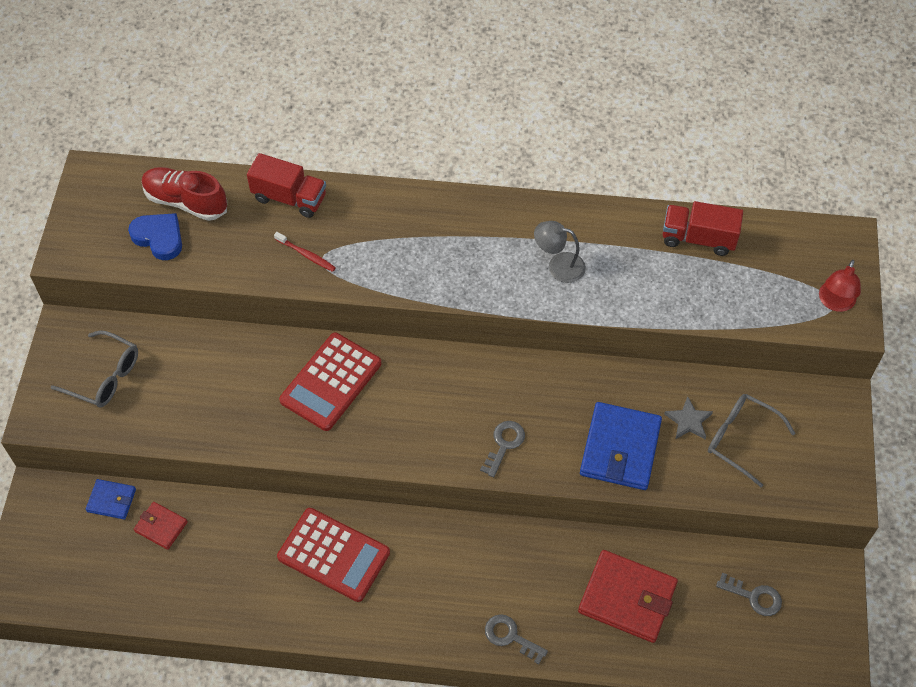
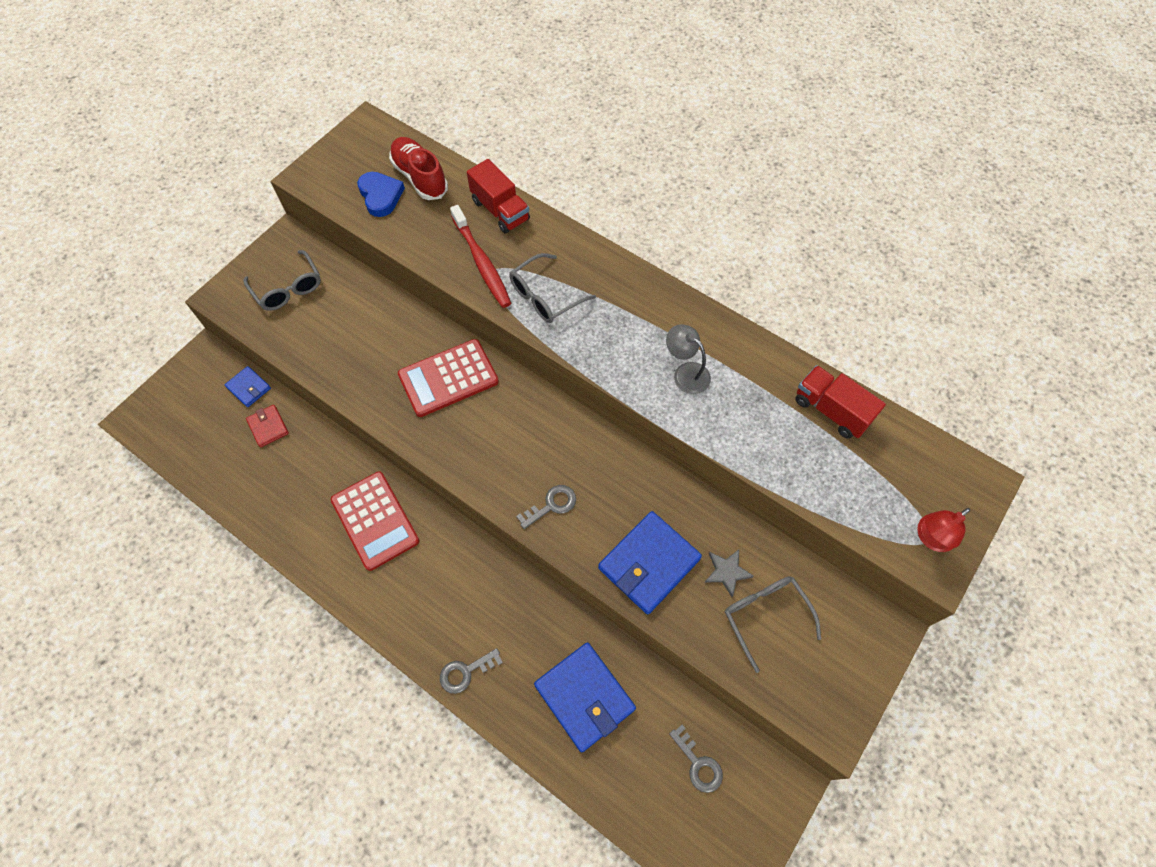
camera: 30 degrees right, 5 degrees up
(306, 255) = (481, 262): red toothbrush -> red toothbrush, size x1.90
(388, 258) = (545, 297): none -> grey glasses
(510, 636) = (465, 672): grey key -> grey key turned 90 degrees counterclockwise
(627, 598) = (584, 697): red wallet -> blue wallet

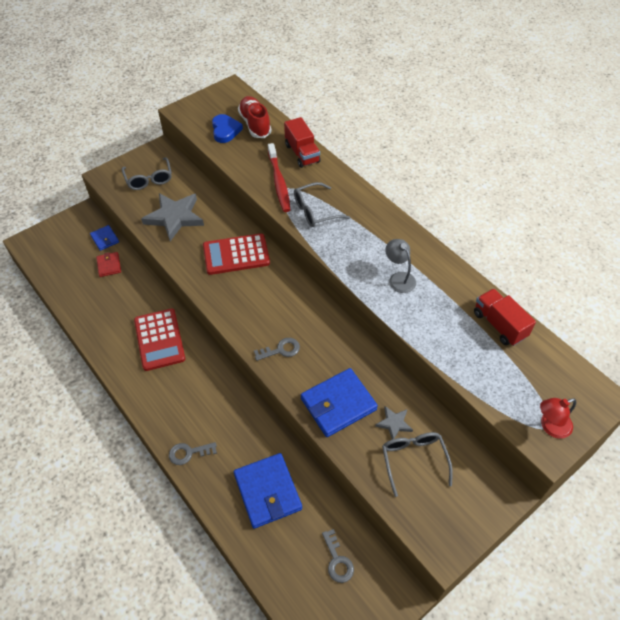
camera: 15 degrees right, 10 degrees down
(344, 340) = (174, 217): none -> grey star

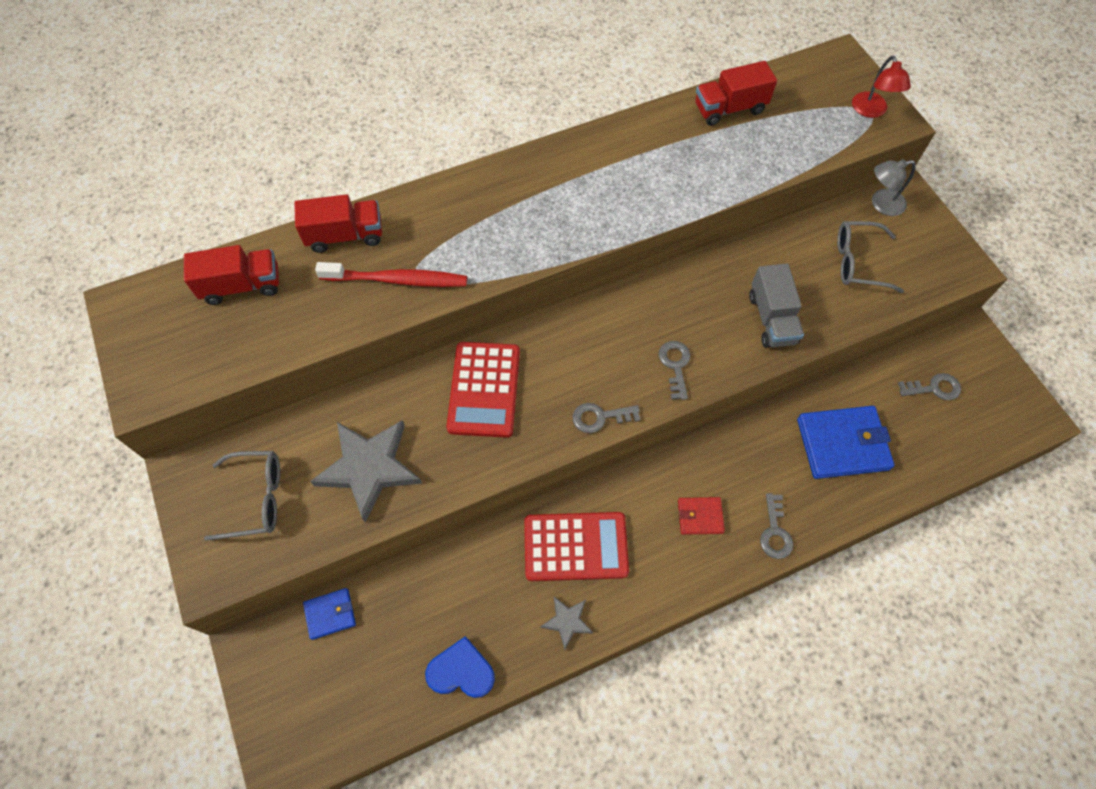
camera: 75 degrees left, 10 degrees up
(109, 265) = (396, 612): red wallet -> red wallet (700, 516)
(225, 130) = (235, 333): blue heart -> blue heart (461, 671)
(231, 315) = (600, 417): none -> grey key
(255, 124) = (242, 286): red shoe -> red truck
(315, 211) = (477, 247): grey glasses -> none
(338, 404) = (771, 319): blue wallet -> grey truck
(394, 423) = (808, 268): grey star -> grey star (567, 621)
(399, 278) = (632, 183): grey lamp -> grey lamp (881, 204)

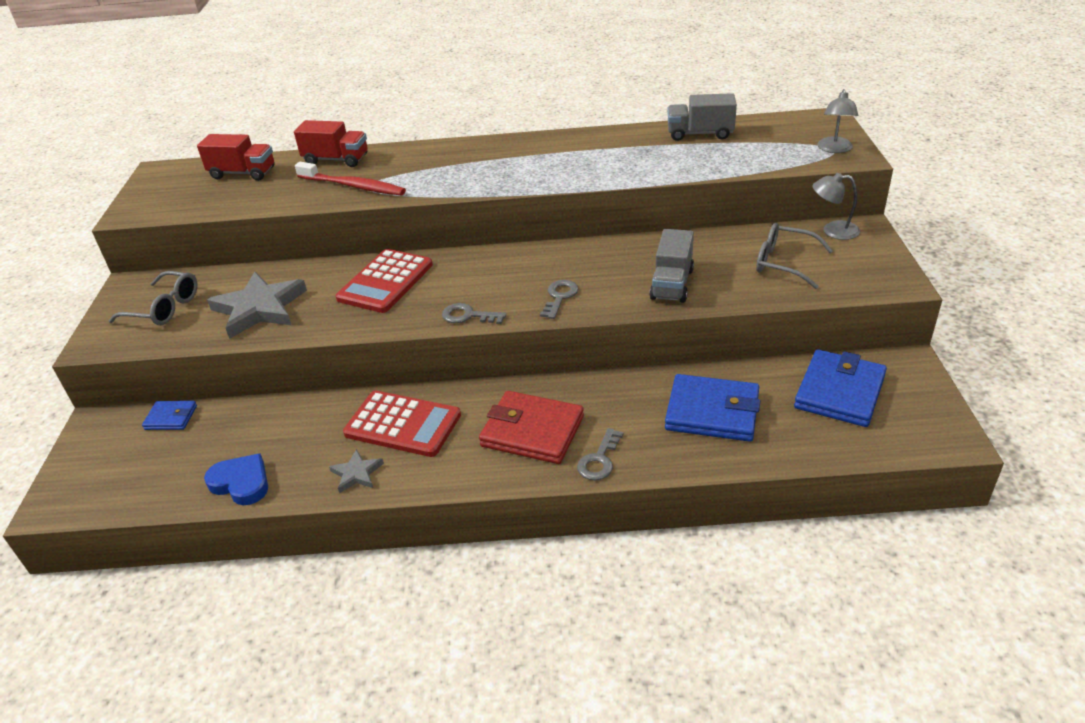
camera: 25 degrees right, 25 degrees down
(700, 516) = (532, 431): red wallet -> red wallet, size x1.91
(729, 109) = (700, 134): red truck -> grey truck
(871, 111) = (834, 149): red lamp -> grey lamp
(934, 388) = (839, 392): grey key -> blue wallet

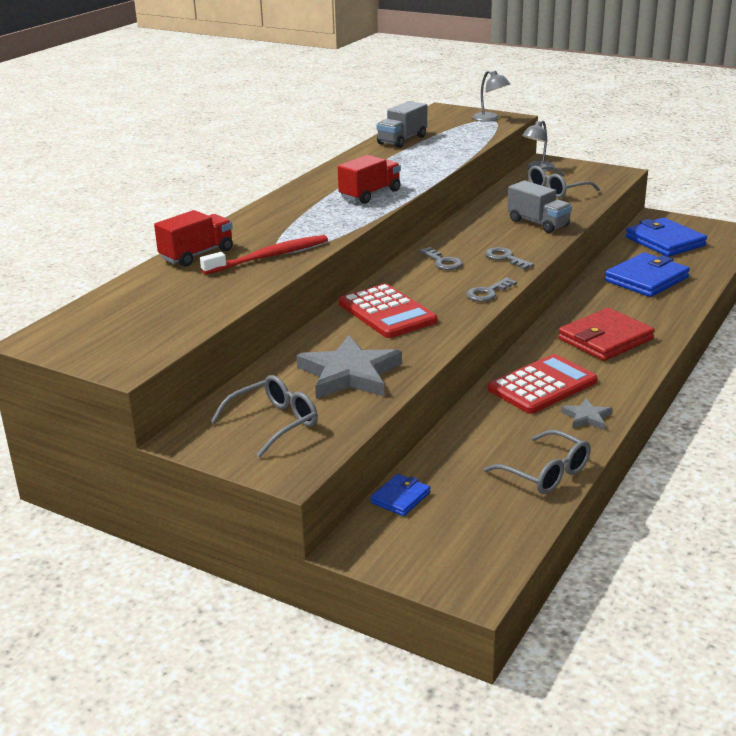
camera: 60 degrees left, 10 degrees down
(241, 483) = (546, 473): blue heart -> grey glasses
(243, 173) = (140, 298): red truck -> red truck (370, 194)
(599, 460) = (660, 325): grey key -> grey key (442, 262)

